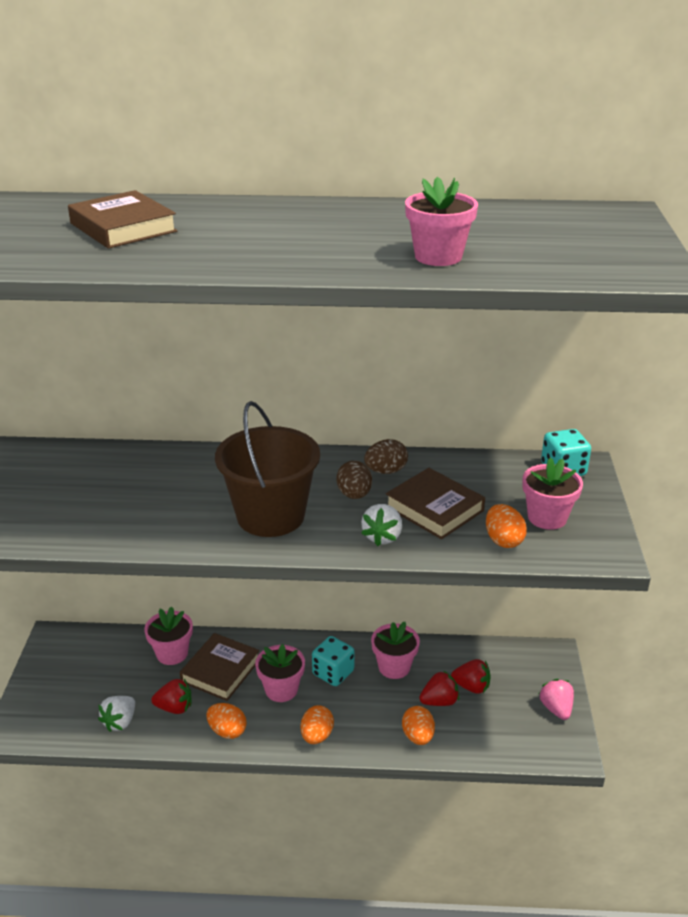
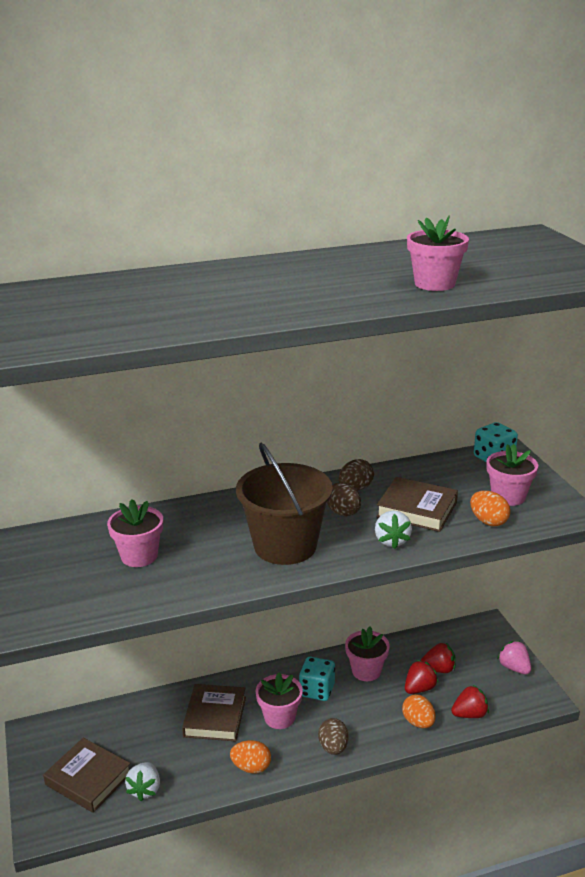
camera: 20 degrees left, 5 degrees down
(123, 227) = (142, 299): brown book -> brown book (88, 779)
(172, 653) = (160, 714): pink flower pot -> pink flower pot (139, 556)
(174, 708) = (190, 761): red strawberry -> red strawberry (469, 714)
(317, 736) = (333, 747): orange egg -> brown egg

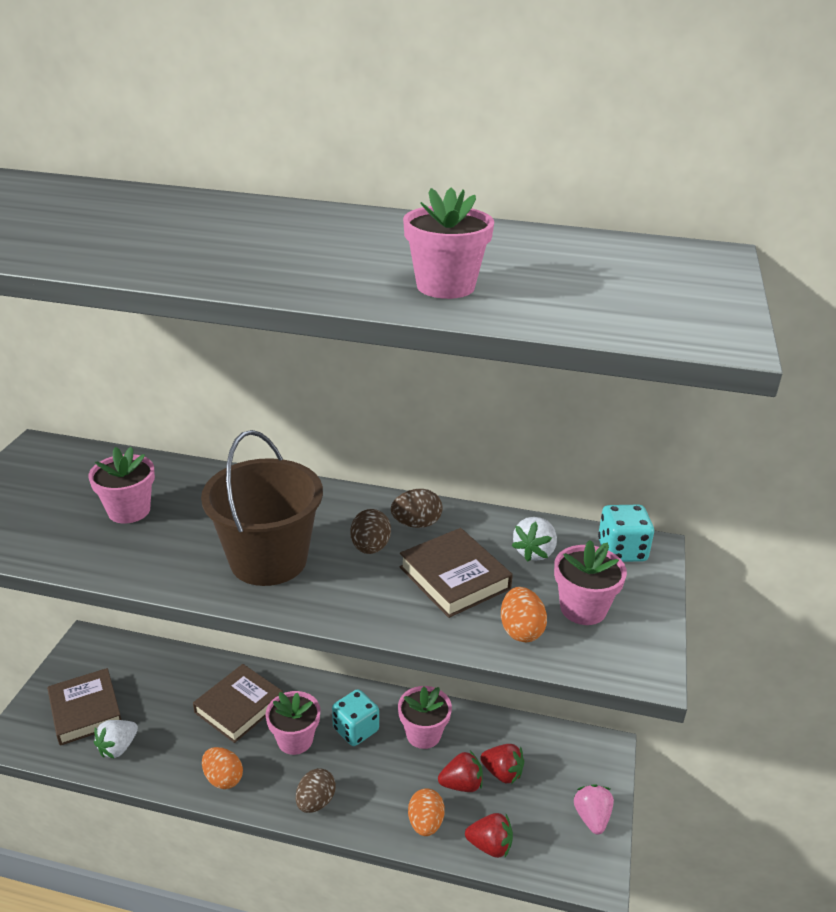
camera: 30 degrees right, 5 degrees up
(391, 541) = (382, 604): white strawberry -> white strawberry (534, 552)

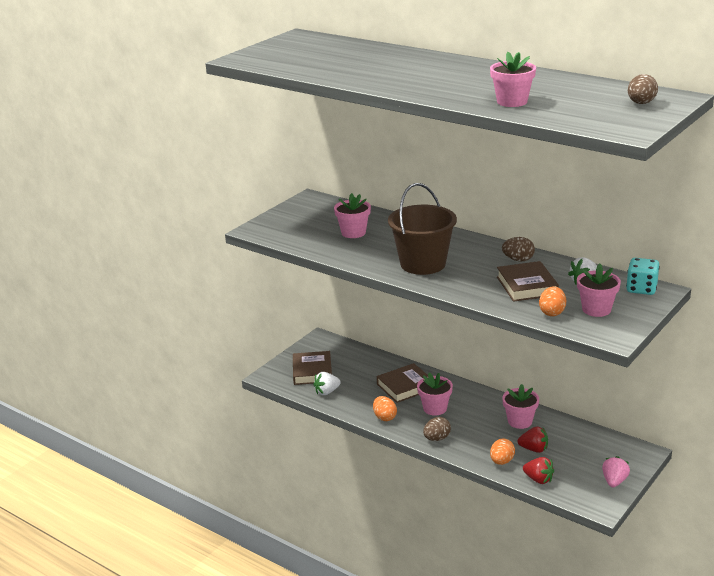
camera: 25 degrees right, 5 degrees down
(356, 729) = (476, 411): turquoise dice -> none
(370, 548) = (484, 266): brown egg -> brown egg (641, 103)
(502, 773) = (564, 449): red strawberry -> none

